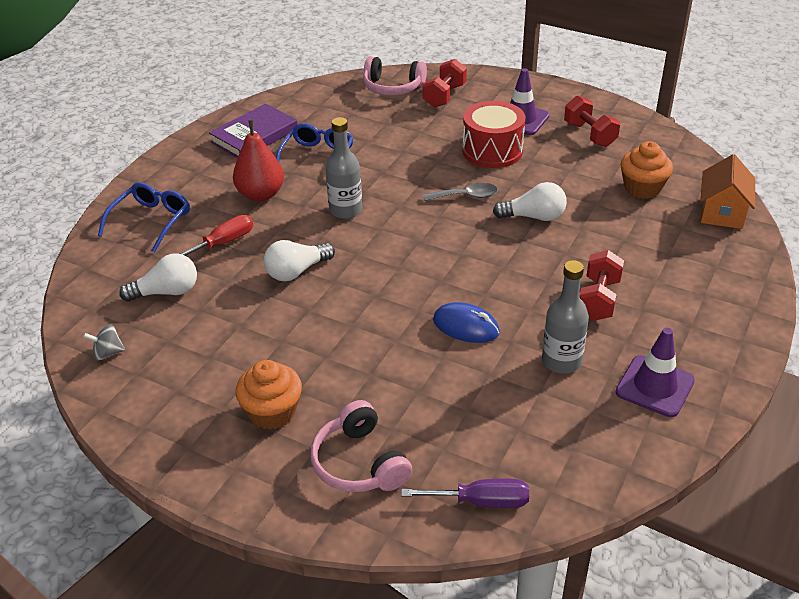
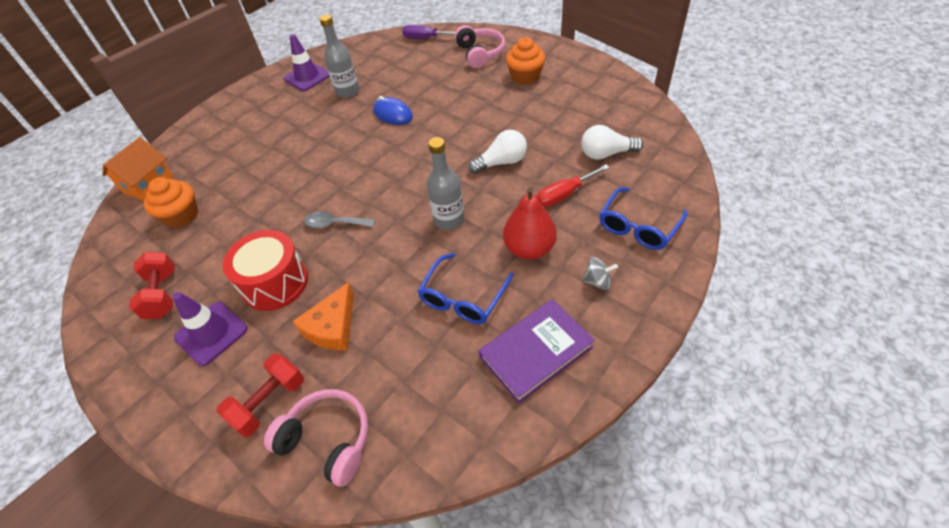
camera: 165 degrees left, 10 degrees up
(108, 353) = (638, 113): grey spinning top -> grey spinning top (597, 281)
(422, 132) = (332, 327): none -> orange cheese
(534, 217) = (292, 195): white light bulb -> none
(598, 299) = (297, 125): red dumbbell -> none

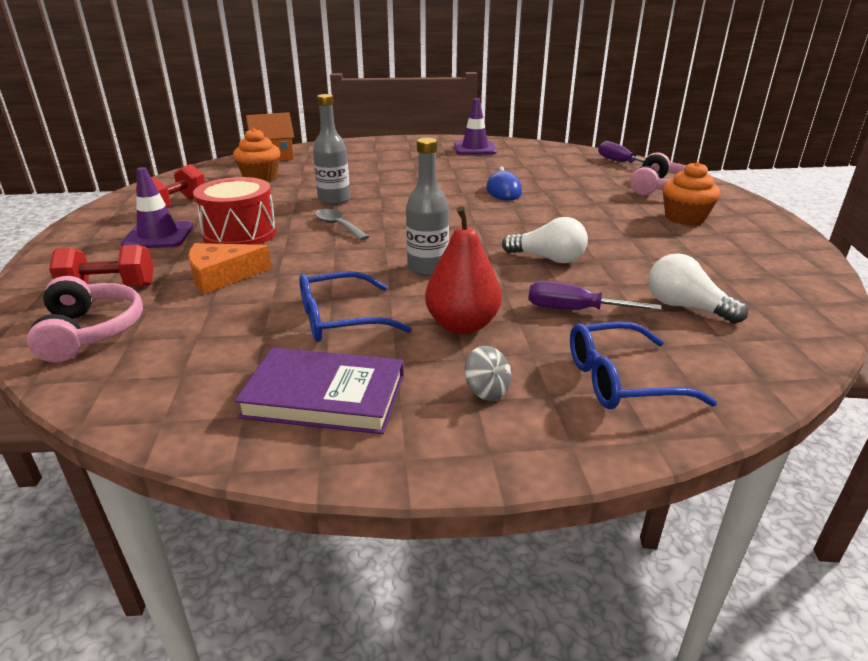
camera: 40 degrees right, 20 degrees down
(347, 91) = (491, 166): grey bottle -> grey bottle (334, 200)
(564, 194) = (574, 310): red screwdriver -> purple screwdriver

